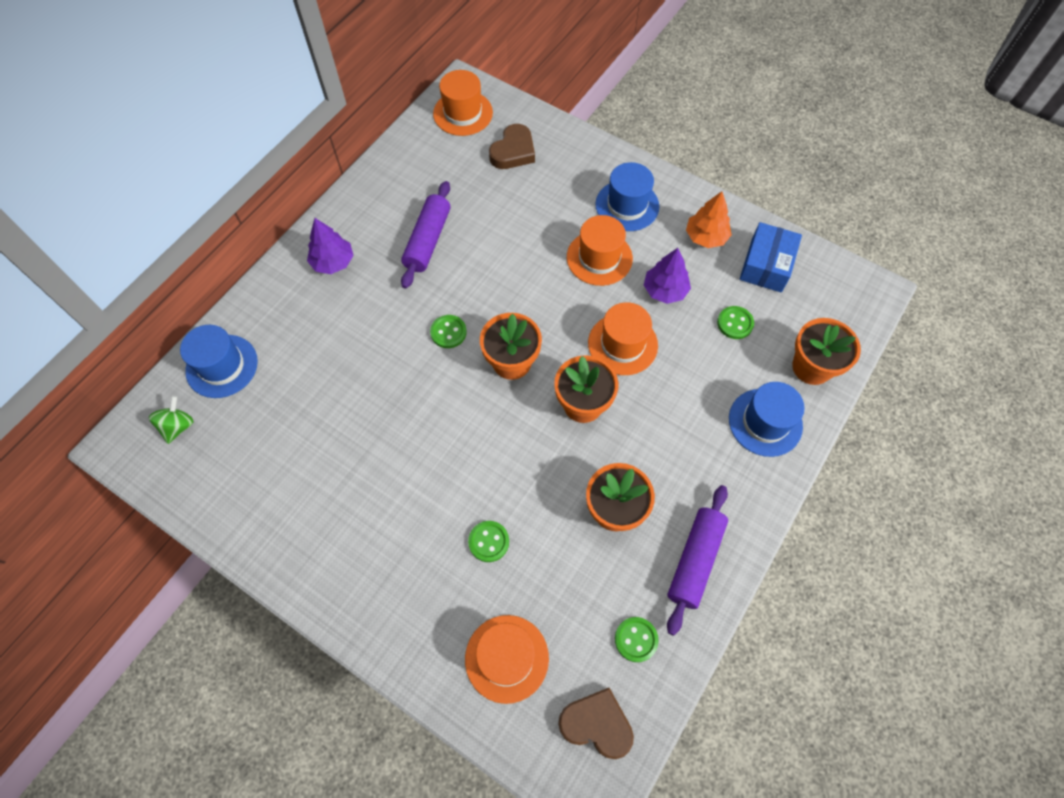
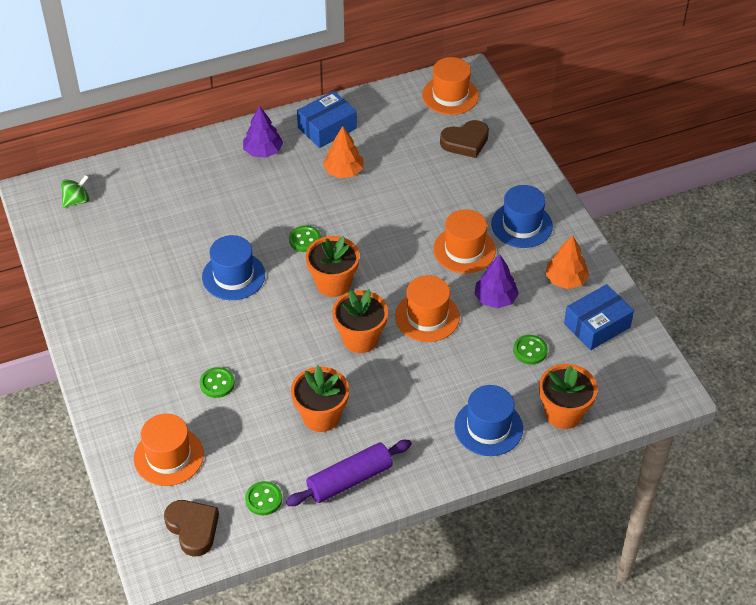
camera: 35 degrees right, 15 degrees down
(222, 366) = (133, 179): blue hat -> blue hat (233, 276)
(376, 204) = (327, 128): none -> blue box
(427, 240) = (343, 171): purple rolling pin -> orange tree

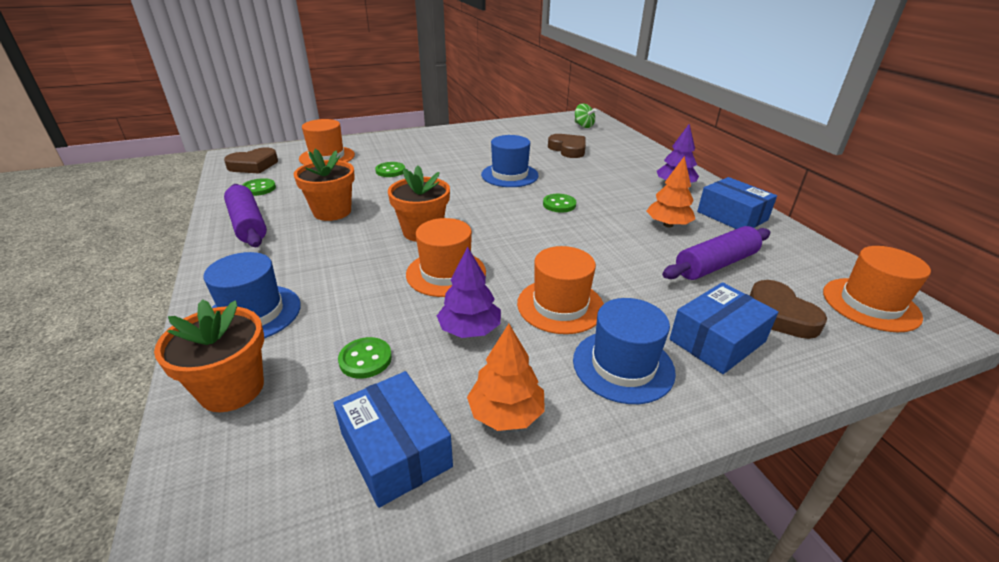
camera: 90 degrees right, 15 degrees down
(160, 222) = (568, 149): none -> brown heart
(333, 283) = (500, 218): orange flower pot -> none
(406, 157) = (715, 264): none -> purple rolling pin
(494, 178) = (717, 340): none -> blue box

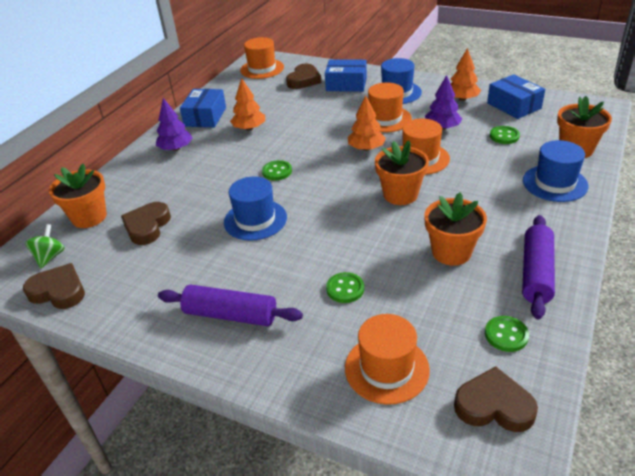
camera: 130 degrees left, 5 degrees up
(395, 450) = (514, 106): blue box -> blue box turned 45 degrees counterclockwise
(520, 258) = (366, 148): none -> orange tree
(546, 122) = (58, 291): none -> brown heart
(611, 140) = (89, 217): none -> orange flower pot
(715, 264) = (279, 103): purple rolling pin -> purple rolling pin (230, 315)

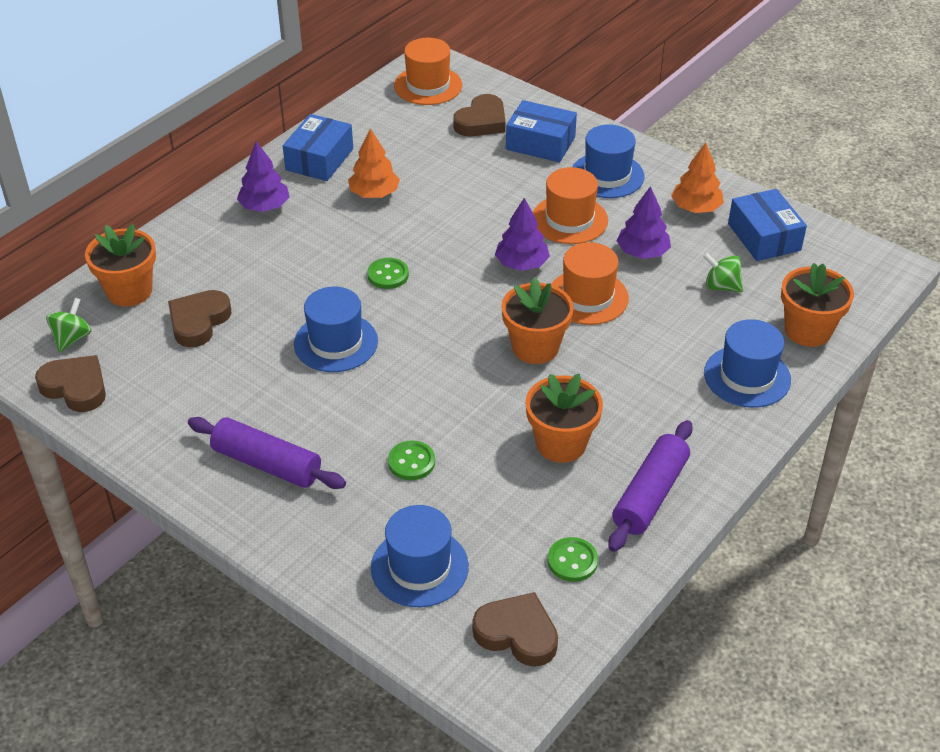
camera: 10 degrees right, 5 degrees up
(366, 148) = (521, 264): orange tree -> purple tree
(386, 368) = (419, 567): orange hat -> blue hat
(504, 136) = (721, 286): green button -> green spinning top

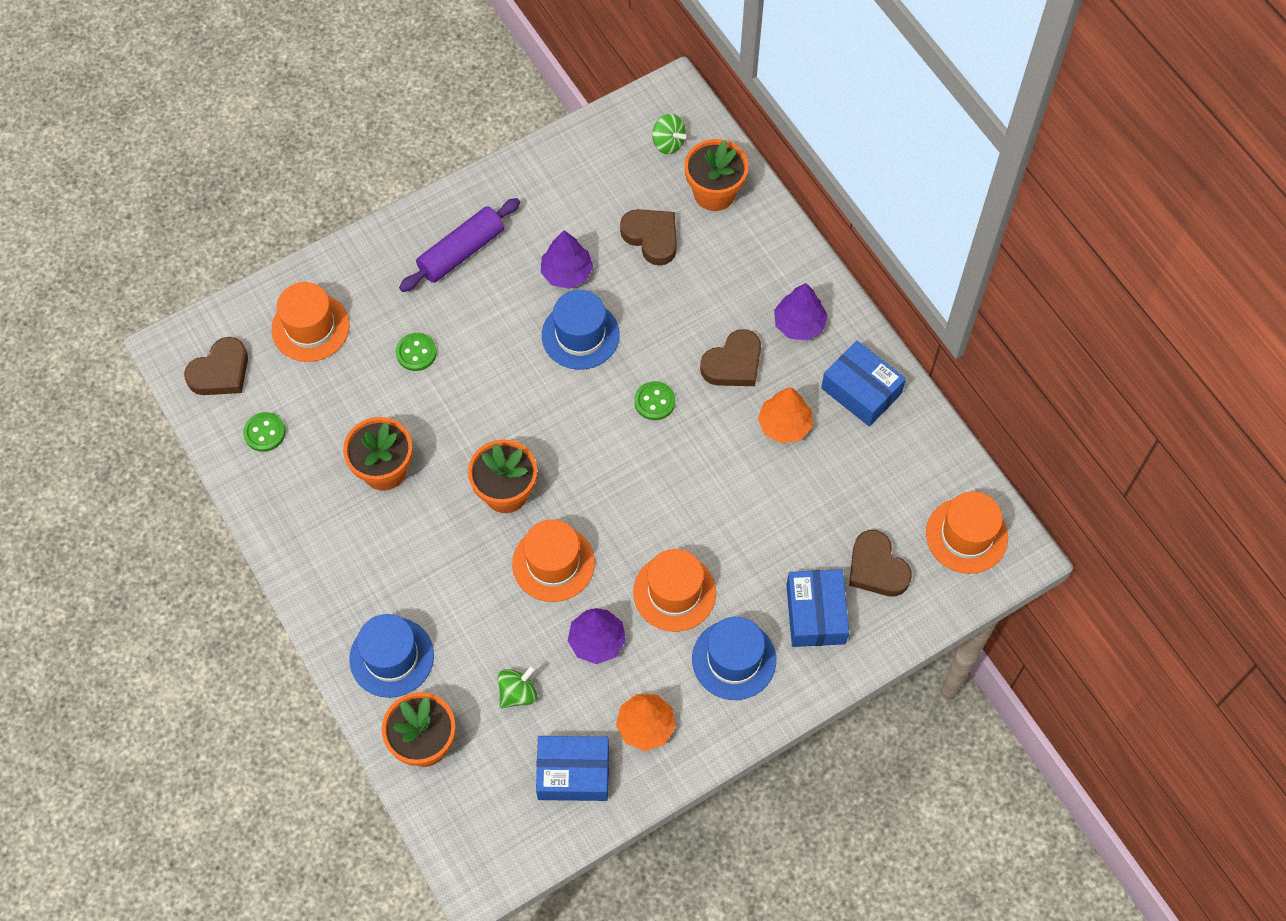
camera: 110 degrees right, 20 degrees up
(75, 387) = (606, 138): brown heart -> brown heart (733, 363)
(419, 567) = (310, 327): blue hat -> orange hat
(521, 264) = (624, 522): purple tree -> purple tree (567, 272)
(540, 143) = (815, 614): blue box -> blue box turned 45 degrees counterclockwise
(650, 495) = (300, 515): purple rolling pin -> none

